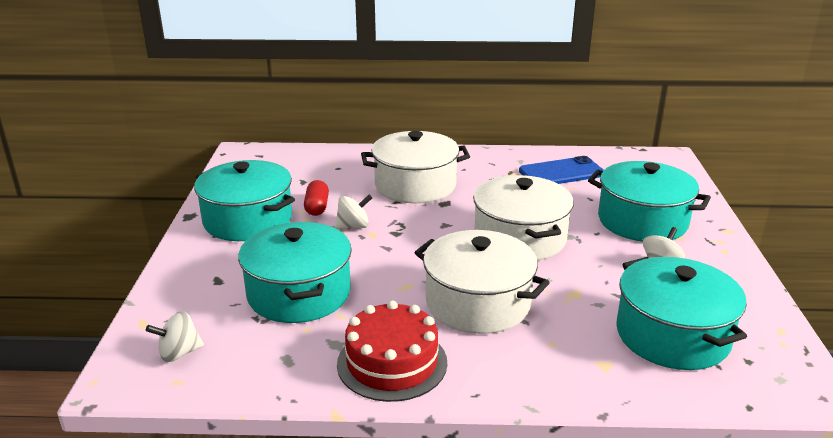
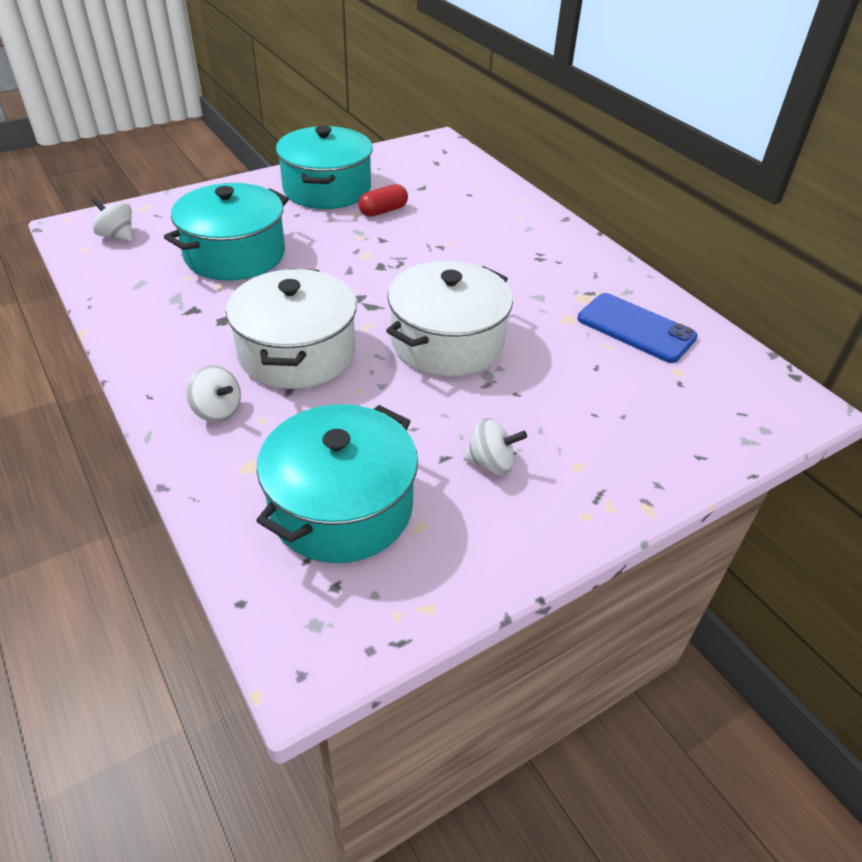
camera: 55 degrees right, 15 degrees up
(353, 226) = (369, 240): white spinning top -> white spinning top (217, 411)
(392, 363) = (167, 335): red cake -> none
(415, 185) = (485, 245): white pot -> none
(642, 221) = (586, 423): turquoise pot -> none

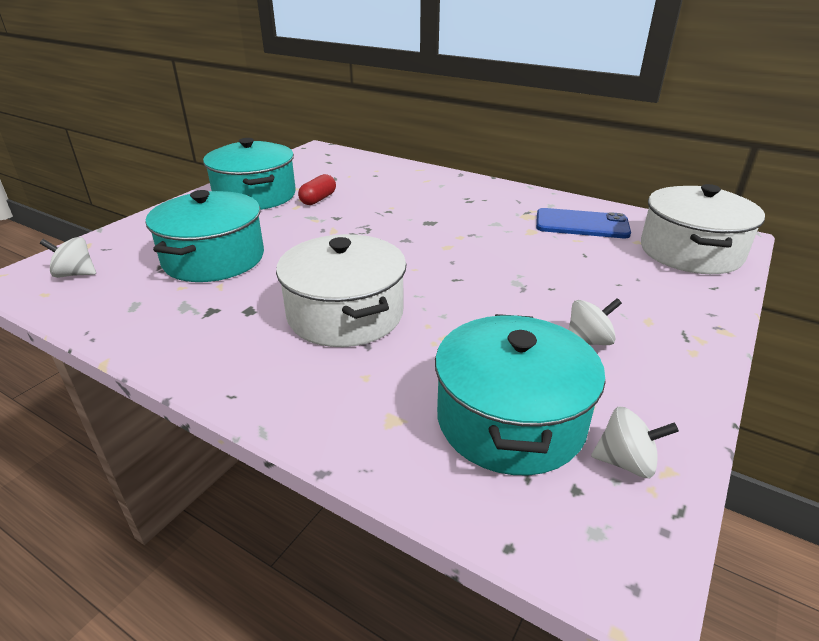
camera: 25 degrees left, 10 degrees down
(217, 411) = (315, 384): white spinning top -> white spinning top (626, 462)
(447, 342) = (462, 270): white pot -> white pot (690, 252)

